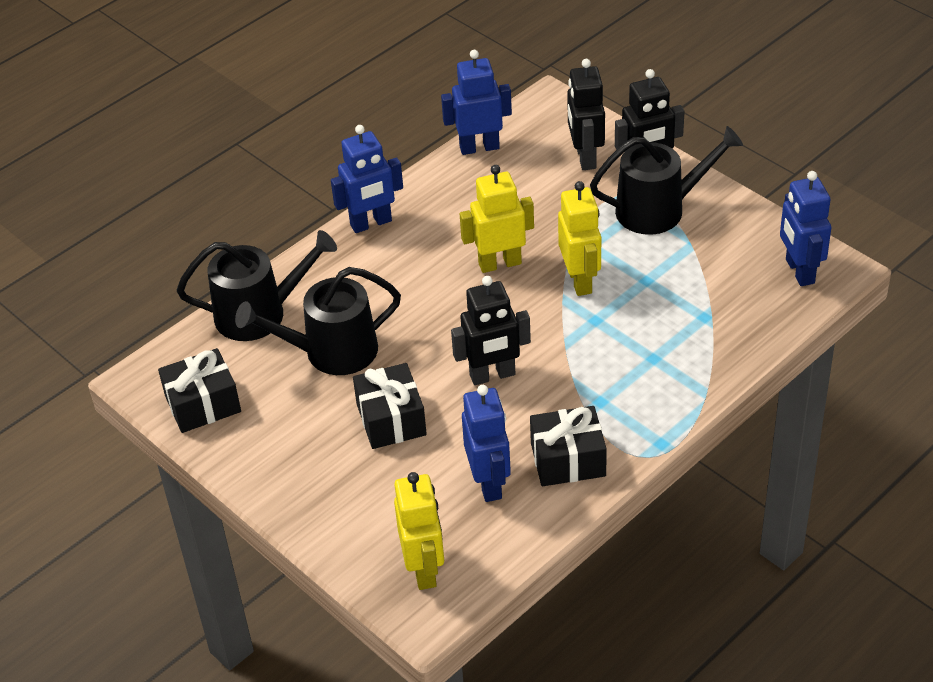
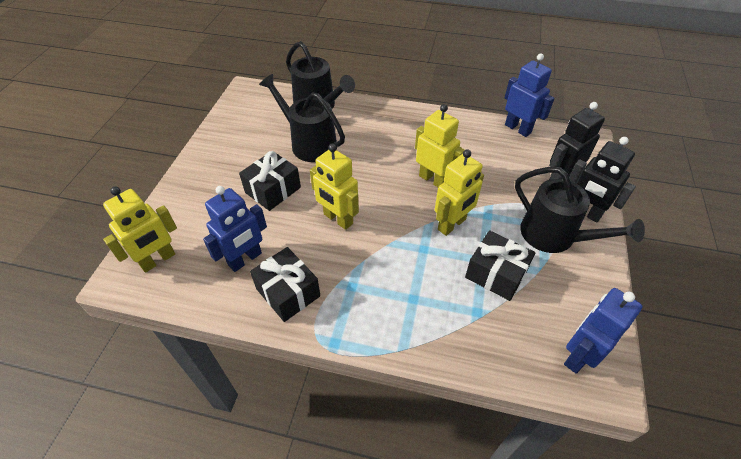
camera: 55 degrees right, 5 degrees up
(203, 404) = (241, 115): black gift -> black gift (496, 274)
(371, 223) = (417, 115): blue robot -> none
(492, 375) = (338, 219): black robot -> yellow robot

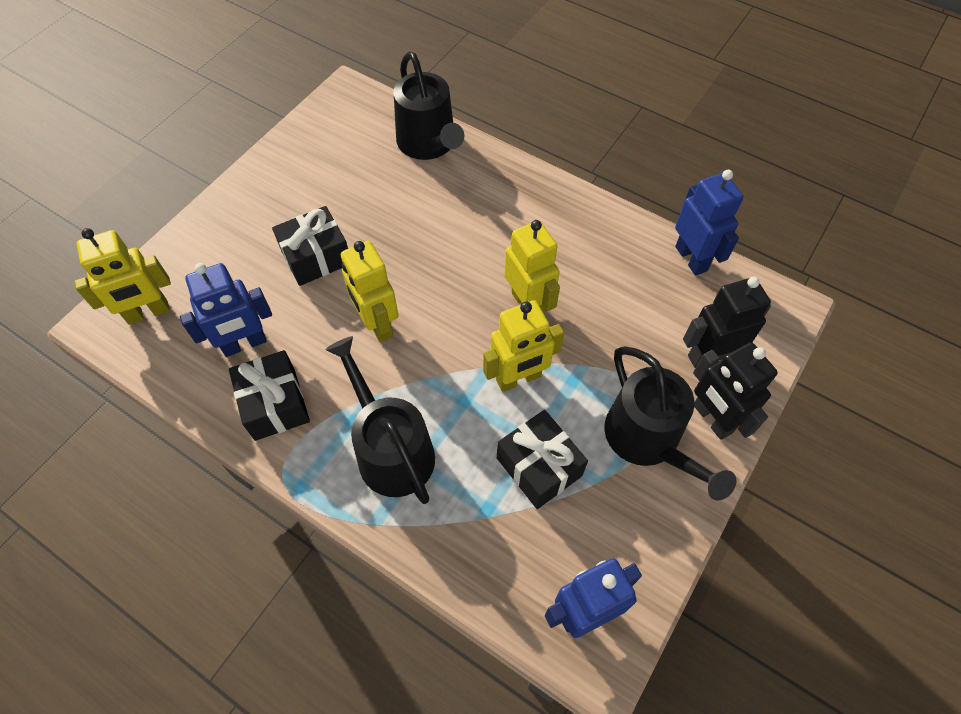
camera: 20 degrees right, 10 degrees up
(309, 143) = (392, 200): black watering can -> black watering can (391, 450)

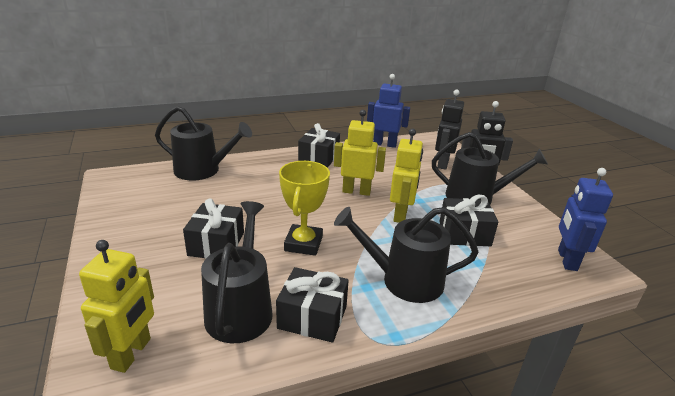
camera: 55 degrees left, 30 degrees down
(244, 344) = (241, 309): blue robot -> black watering can
(377, 324) = (303, 244): yellow robot -> yellow trophy
(571, 217) = (319, 158): none -> black gift

